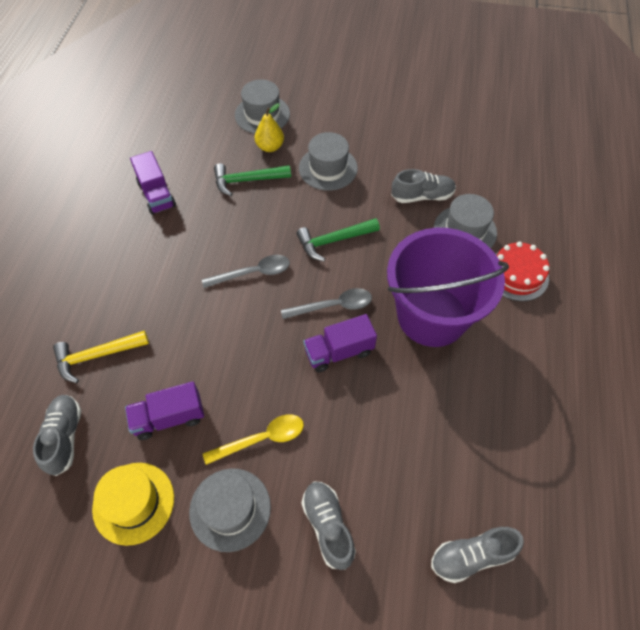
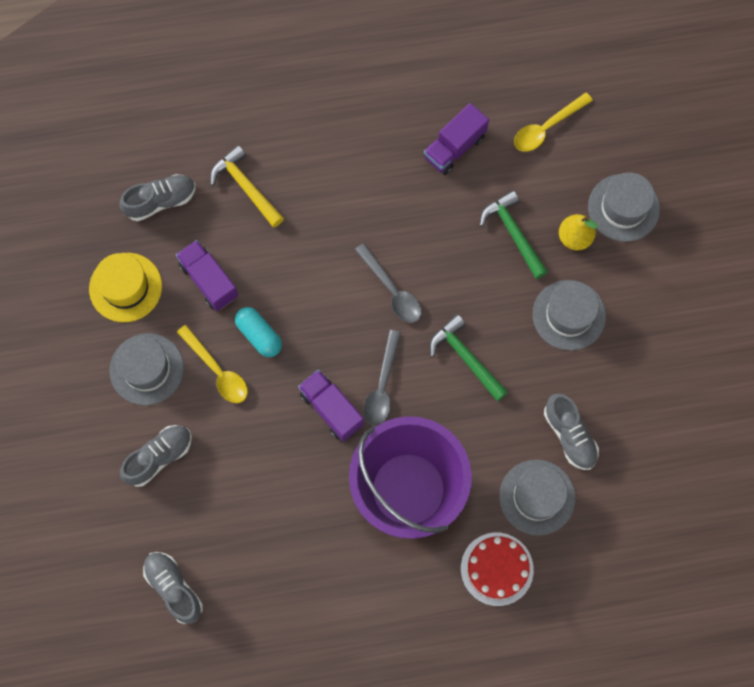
camera: 70 degrees right, 15 degrees up
(176, 137) = (546, 127): none -> yellow spoon
(244, 390) = (259, 335): none -> turquoise capsule
(333, 306) = (382, 385): grey spoon -> grey spoon turned 45 degrees clockwise

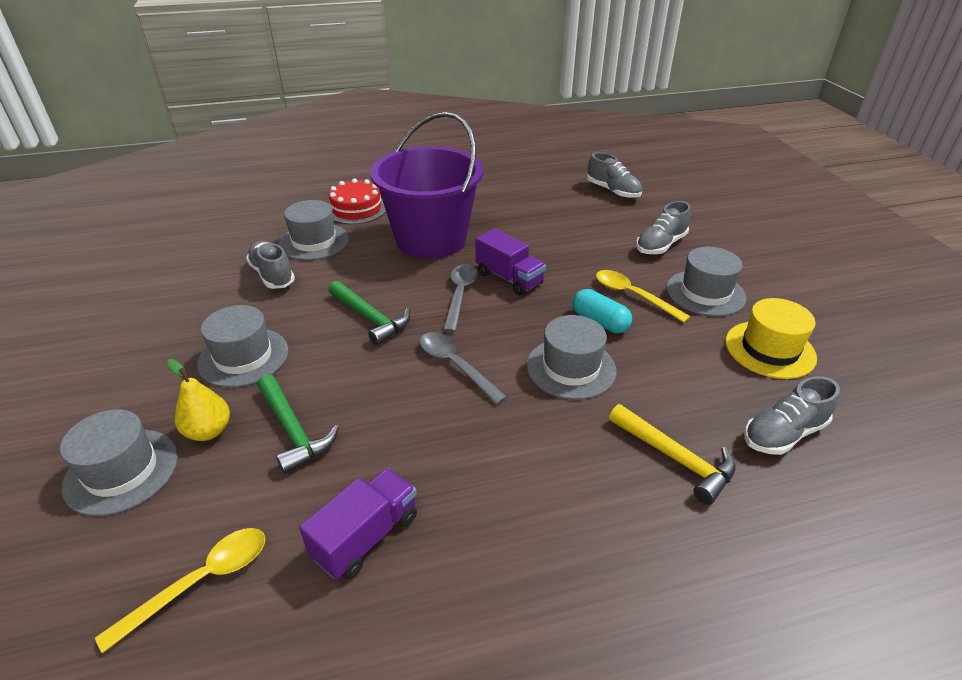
camera: 175 degrees right, 35 degrees down
(209, 281) = (676, 360): purple truck -> none
(298, 279) = (571, 368): none -> grey hat

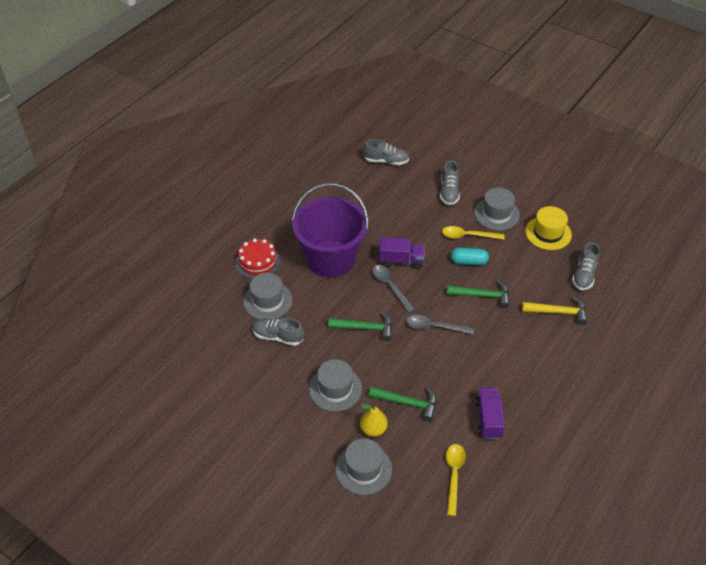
camera: 40 degrees left, 10 degrees up
(571, 368) = (482, 295): grey hat -> green hammer

